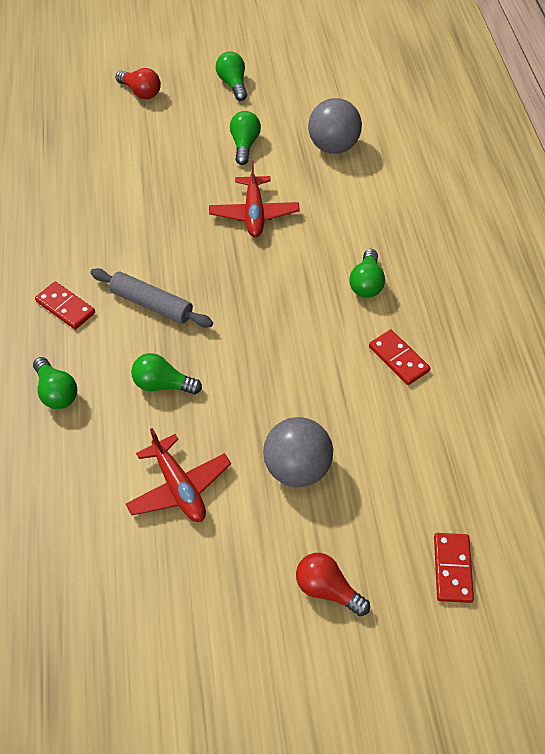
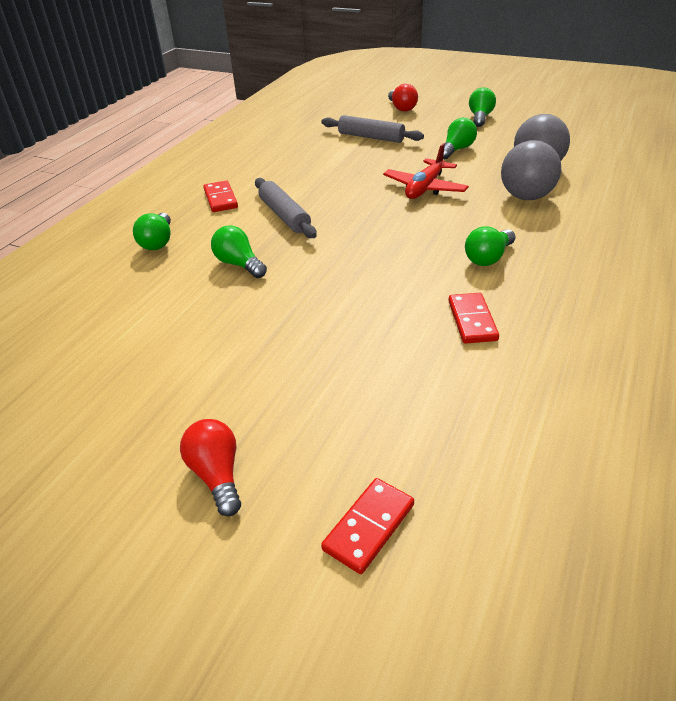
camera: 35 degrees right, 15 degrees down
(145, 153) = (371, 137): none -> grey rolling pin
(179, 487) = (175, 334): red plane -> none
(297, 468) = (290, 363): grey ball -> grey ball (526, 197)

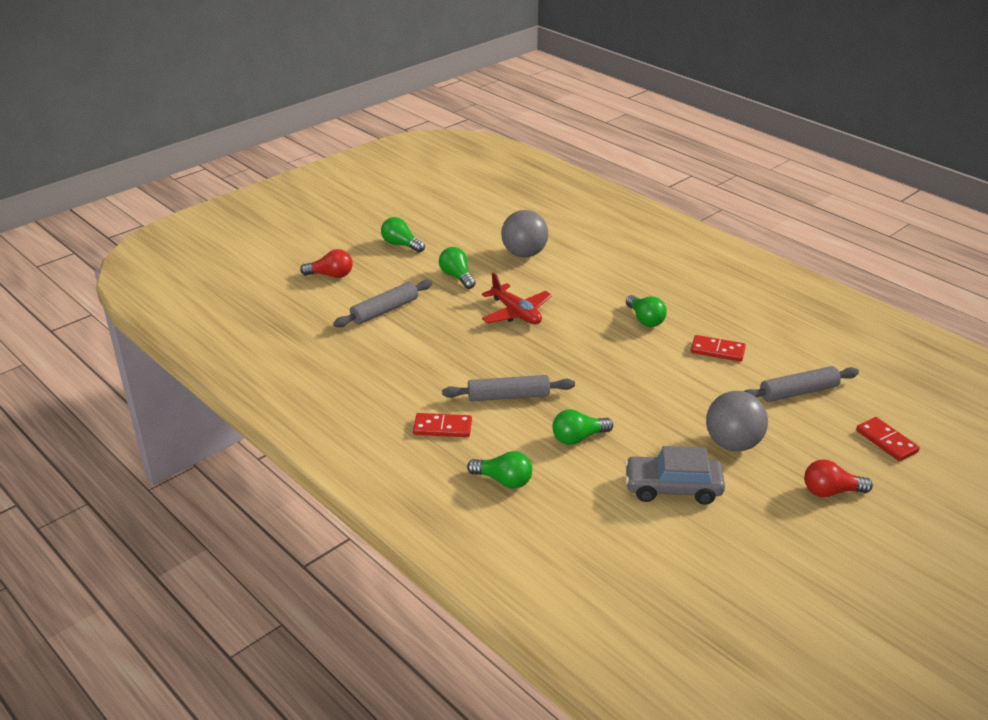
camera: 70 degrees left, 5 degrees down
(179, 338) = (672, 488): none -> grey car
(433, 407) = (798, 392): none -> grey rolling pin
(526, 197) = (568, 275): grey ball -> grey ball (733, 444)

